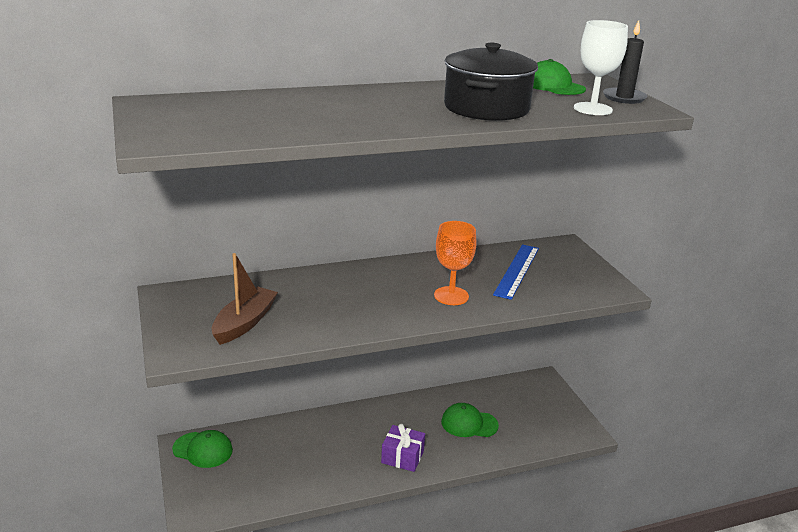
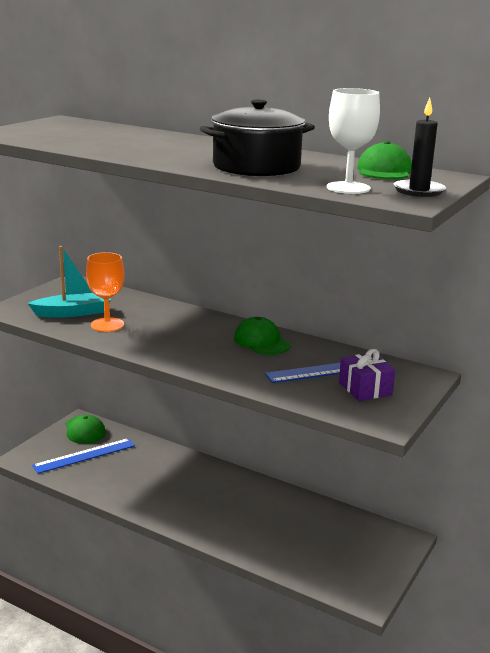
camera: 50 degrees right, 5 degrees down
(244, 323) = (73, 313): brown boat -> turquoise boat
(246, 471) = (84, 455): none -> blue ruler
(402, 457) = (188, 511): purple gift -> purple gift (365, 388)
(451, 296) = (232, 359): orange goblet -> orange goblet (107, 325)
(469, 423) = (276, 525): green cap -> green cap (261, 341)

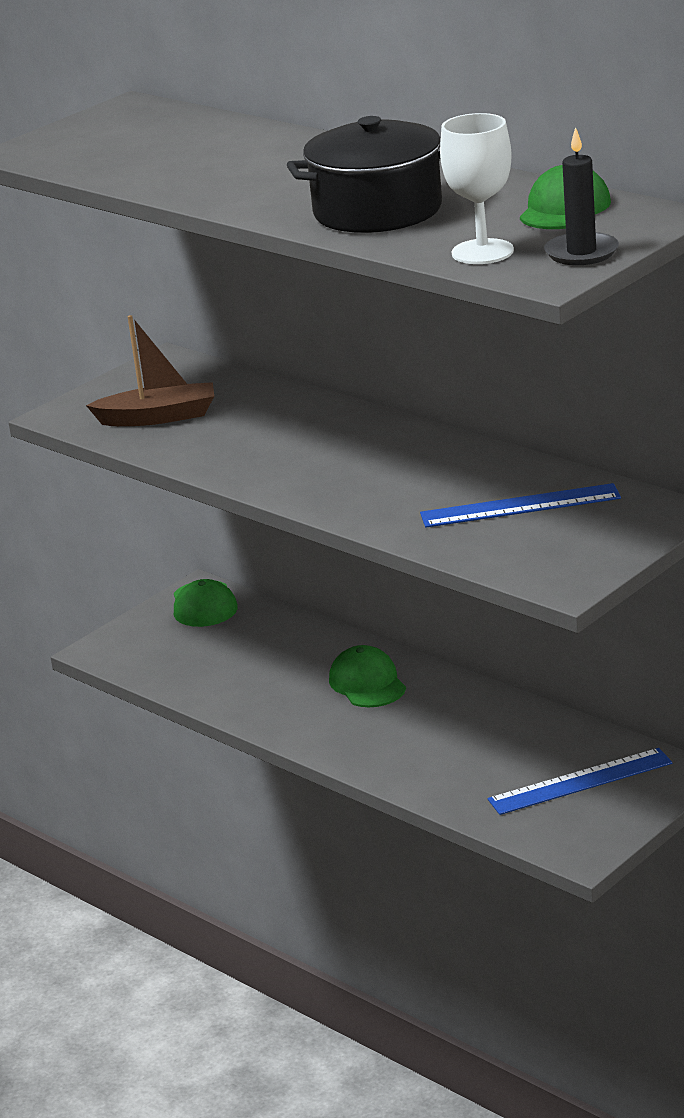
camera: 15 degrees right, 5 degrees up
(73, 313) = (158, 417): turquoise boat -> brown boat
(84, 455) = (198, 646): blue ruler -> blue ruler (580, 781)
(107, 325) = (206, 437): orange goblet -> none
(261, 341) = (437, 460): green cap -> green cap (367, 683)
(365, 388) = (562, 534): purple gift -> none

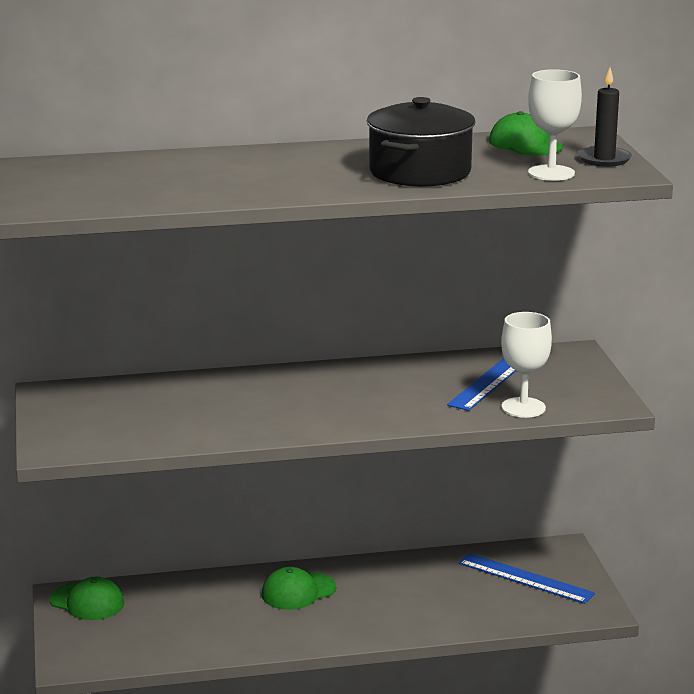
camera: 55 degrees left, 5 degrees down
(158, 417) = (134, 423): brown boat -> none
(367, 683) = (298, 591): green cap -> green cap turned 45 degrees counterclockwise
(478, 547) = (523, 408): none -> white goblet
(580, 781) = (525, 578): blue ruler -> blue ruler turned 75 degrees counterclockwise

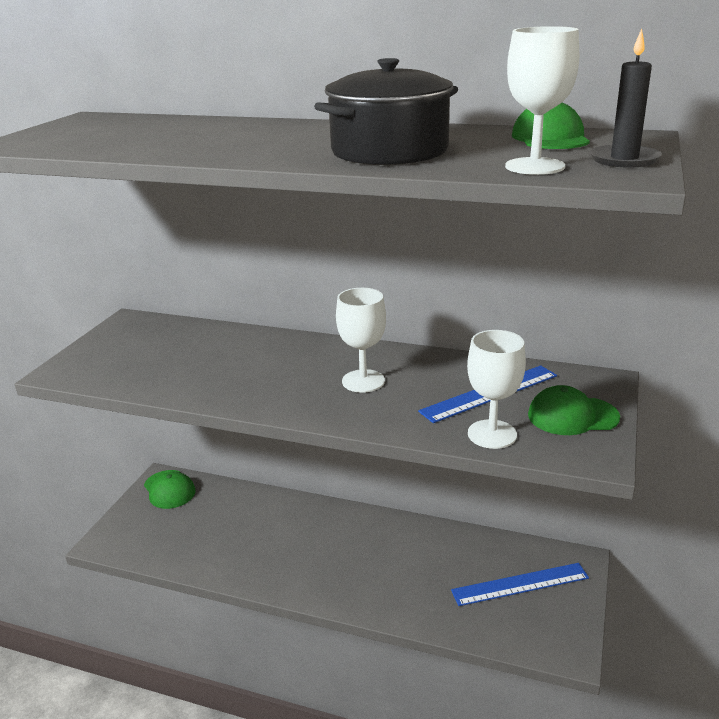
camera: 30 degrees right, 5 degrees up
(298, 591) = (319, 531): green cap -> green cap (572, 416)
(371, 394) = (363, 381): none -> white goblet
(525, 578) = (520, 584): blue ruler -> blue ruler turned 75 degrees counterclockwise

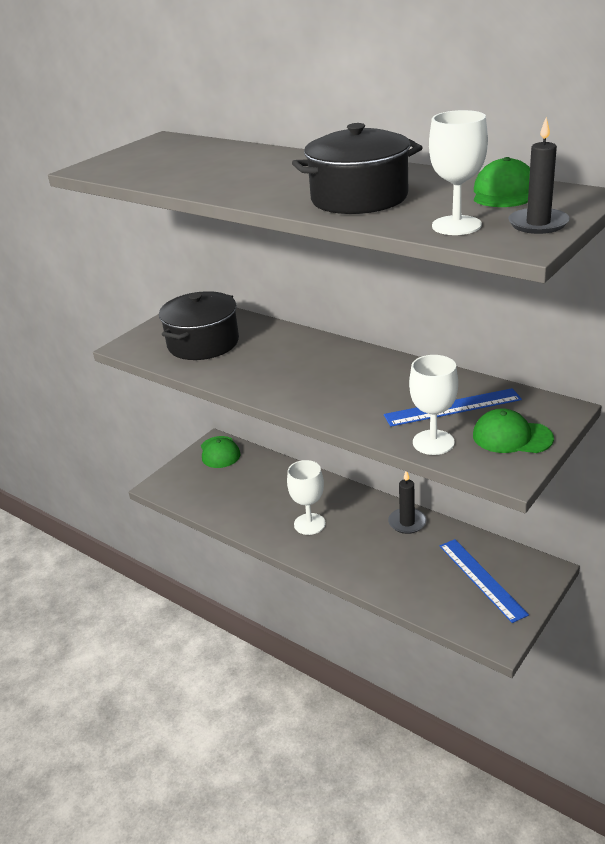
camera: 20 degrees right, 5 degrees up
(160, 358) = (203, 343): none -> black pot
(363, 381) = (353, 383): white goblet -> white goblet (309, 524)
(414, 535) = (407, 522): none -> black candle
(520, 584) = (481, 579): blue ruler -> blue ruler turned 60 degrees clockwise

